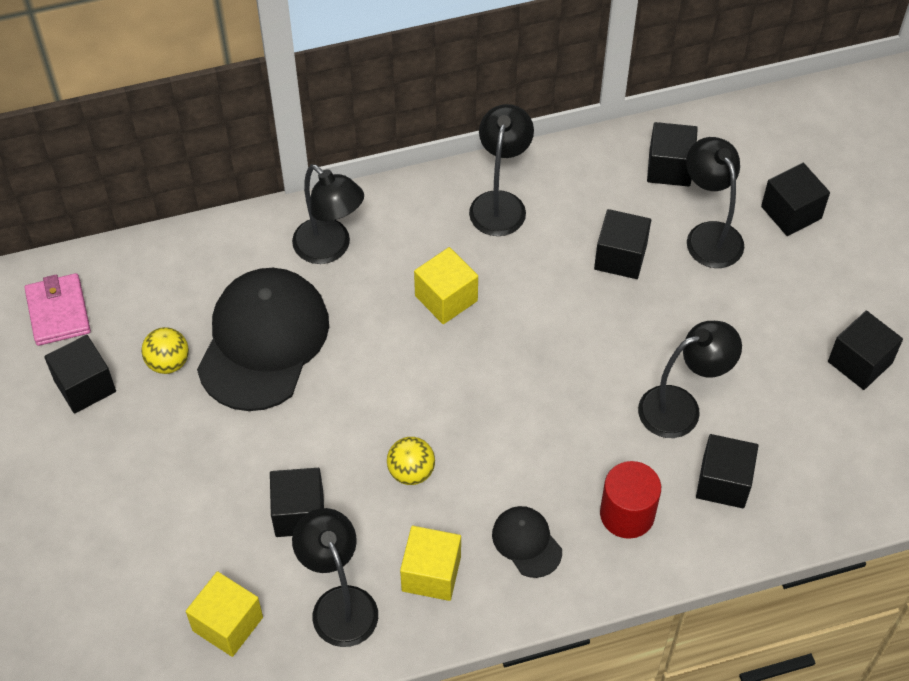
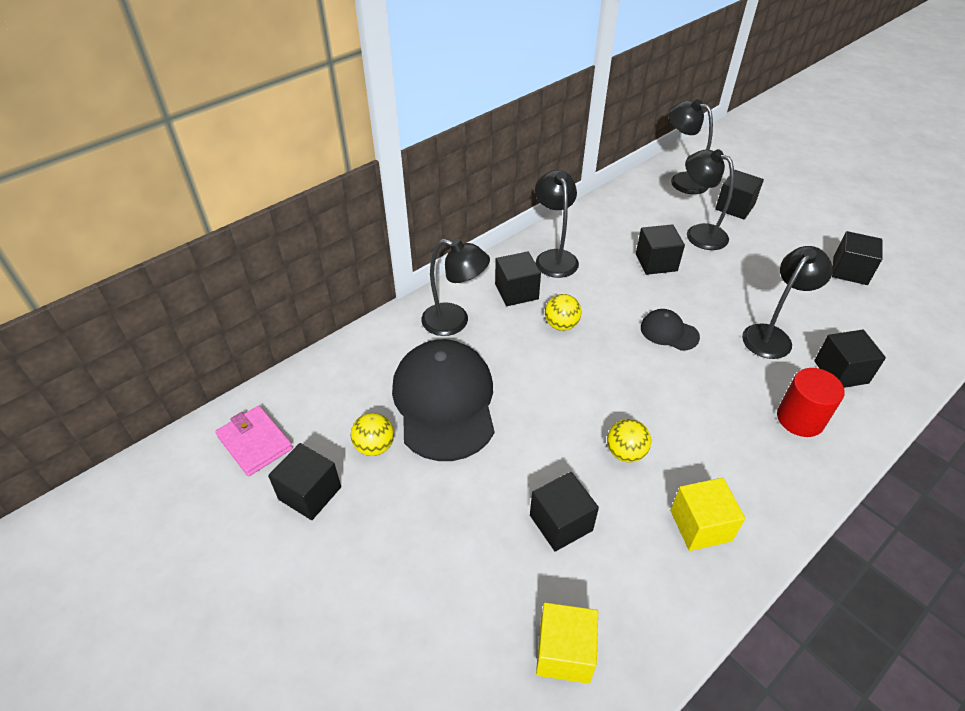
camera: 25 degrees left, 10 degrees down
(339, 603) = (647, 585): black lamp -> black lamp (682, 180)
(446, 298) = (561, 325): yellow cube -> yellow ball
(526, 542) = (750, 469): black cap -> black cap (669, 332)
(669, 168) = (644, 206): black cube -> black cube (516, 291)

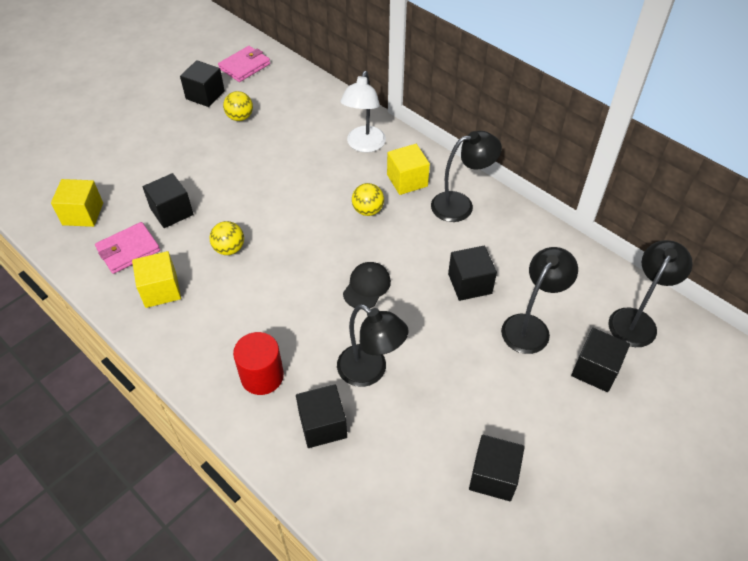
camera: 85 degrees right, 5 degrees up
(444, 402) = (279, 147): black cap -> none
(454, 322) = (364, 145): black lamp -> white lamp
(516, 291) = (407, 180): black cube -> yellow cube
(635, 573) = (128, 250): none -> pink wallet

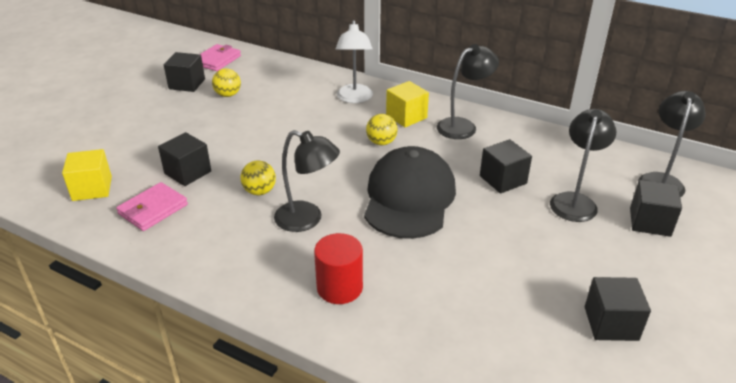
camera: 15 degrees left, 15 degrees down
(161, 290) = (201, 236): yellow cube -> none
(322, 425) = (422, 316): black cube -> none
(366, 287) = (409, 198): black cap -> black cap, size x2.18
(370, 372) = (447, 263): black lamp -> black lamp (307, 219)

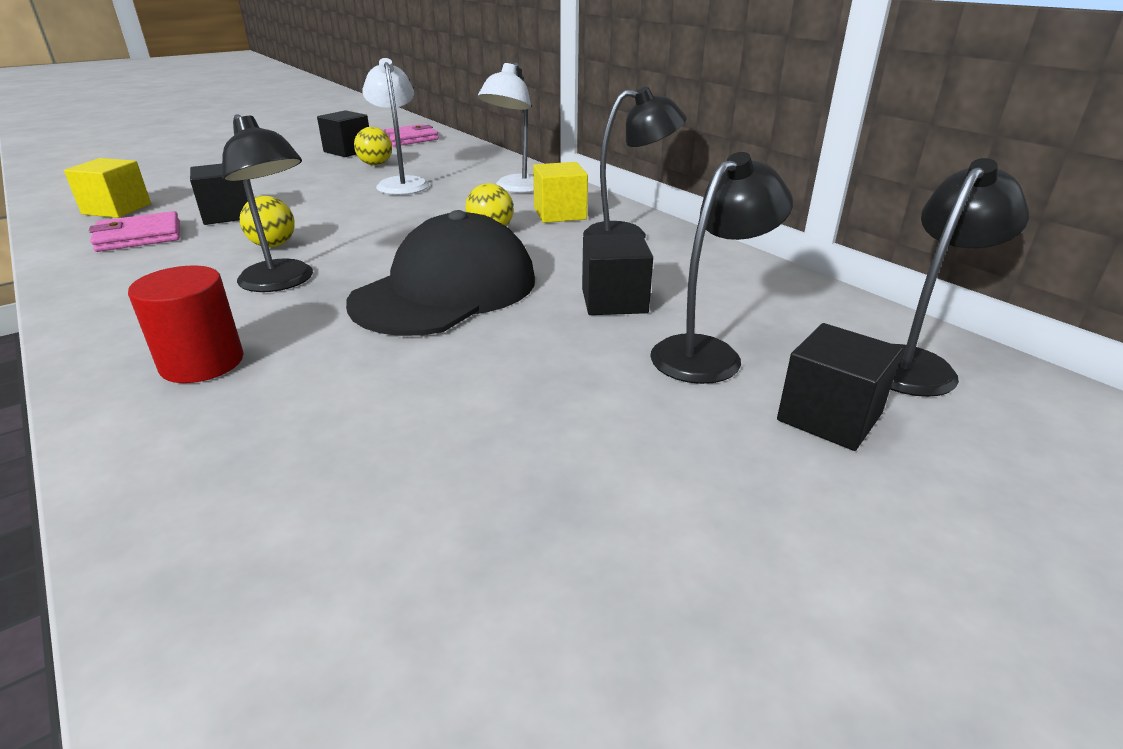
camera: 25 degrees right, 5 degrees down
(272, 111) = (401, 183): none -> white lamp
(611, 323) = (562, 559): black cube -> none

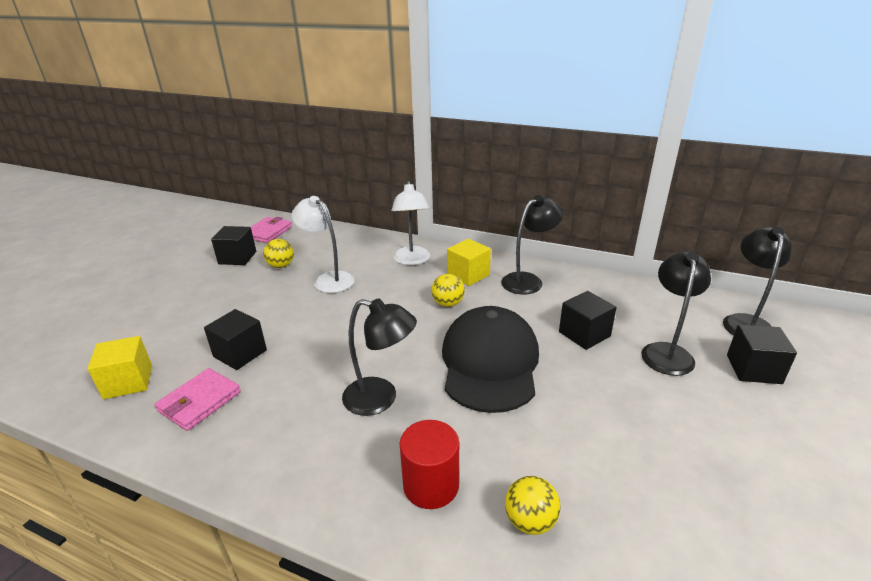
camera: 30 degrees left, 0 degrees up
(273, 245) = (323, 369): yellow ball -> yellow ball (530, 521)

